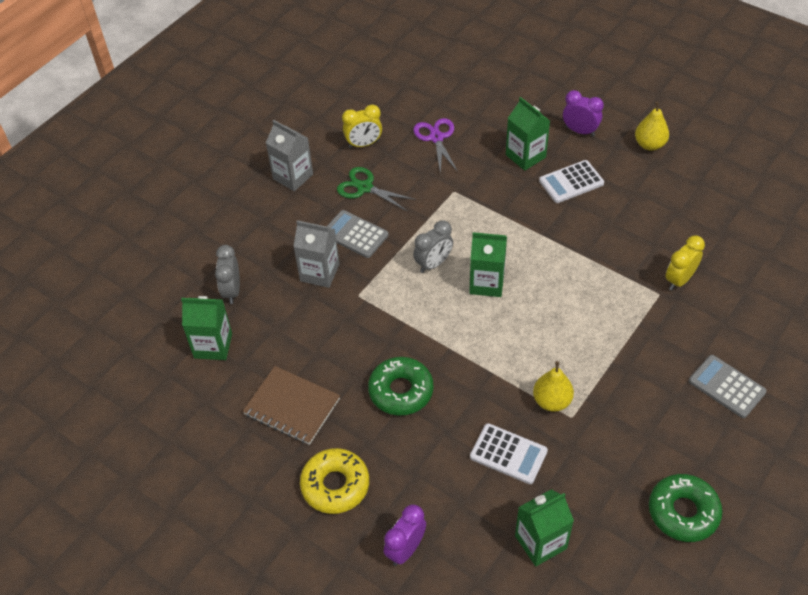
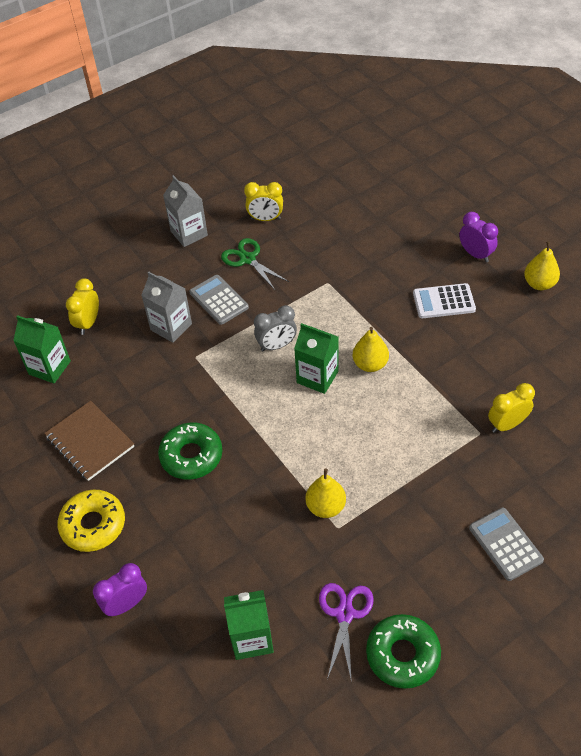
camera: 20 degrees right, 0 degrees up
(232, 291) = (88, 323): grey clock -> yellow clock
(436, 138) = (335, 228): purple scissors -> purple scissors (344, 614)
(508, 454) = (261, 545): white calculator -> none
(525, 156) = (411, 266): green carton -> none
(530, 258) = (370, 364): none -> yellow pear

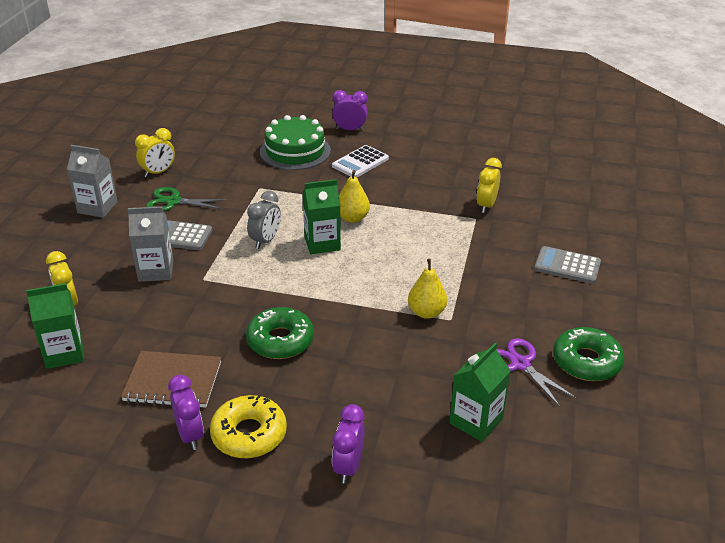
camera: 45 degrees left, 15 degrees down
(59, 497) = (190, 435): none -> purple clock
(399, 255) = (295, 151): none -> green cake
(539, 284) = (411, 128): yellow pear -> none

